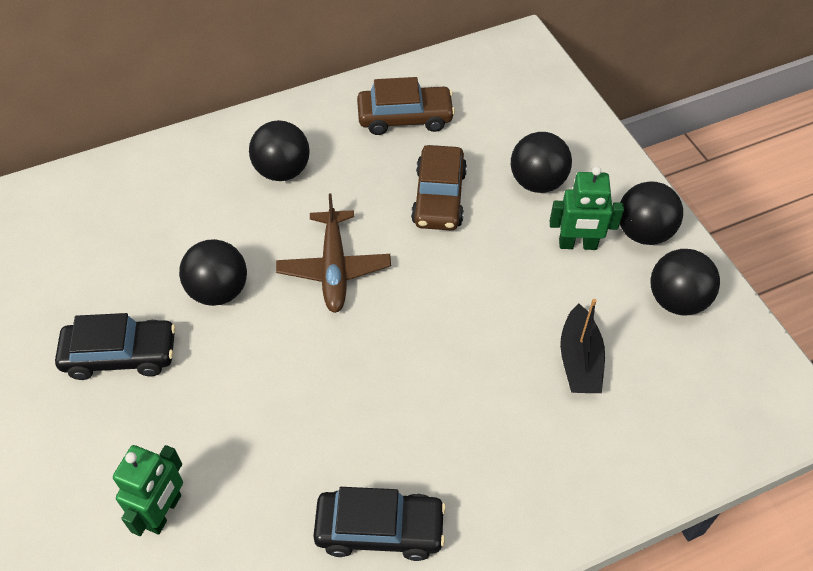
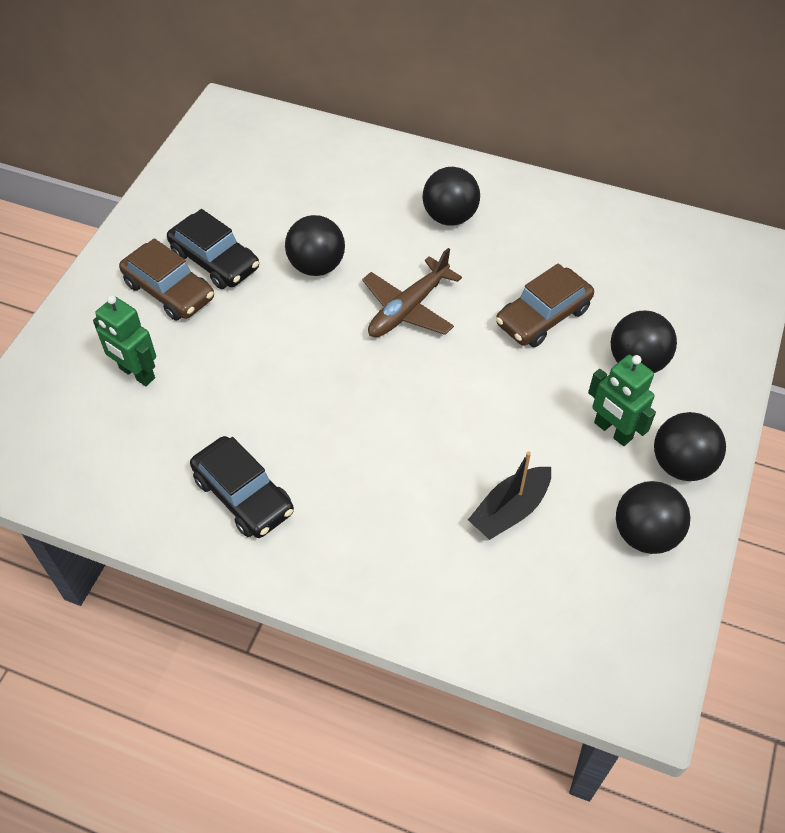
camera: 45 degrees right, 0 degrees up
(164, 512) = (136, 373): green robot -> green robot turned 60 degrees clockwise
(405, 117) = (586, 241): brown car -> brown car (169, 291)

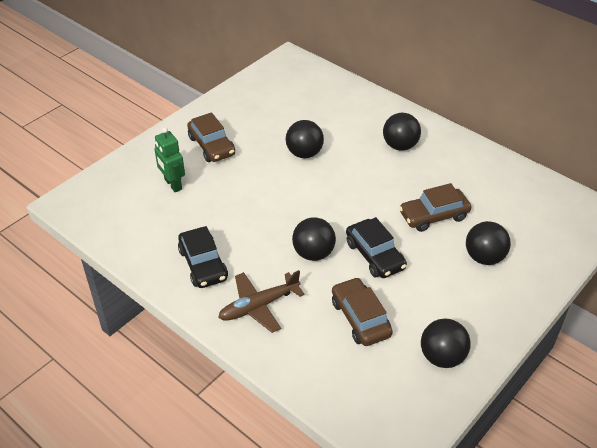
camera: 20 degrees right, 10 degrees down
(215, 261) = (245, 136): black car -> black car (375, 255)
(408, 308) = (350, 190): brown plane -> brown plane (259, 306)
(510, 510) = (360, 318): black boat -> brown car
(612, 431) = (448, 292): green robot -> none
(681, 464) = (486, 324): black ball -> black ball (313, 253)

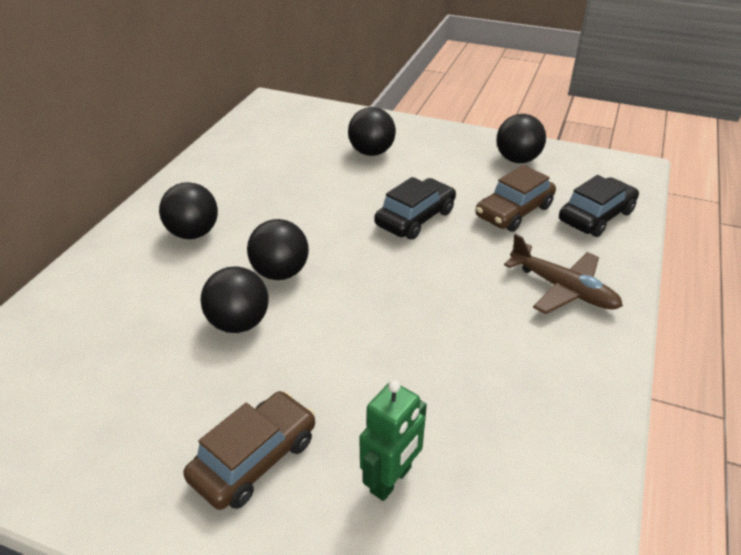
camera: 110 degrees left, 5 degrees down
(203, 264) = (540, 365): black car -> black car (596, 216)
(313, 253) = (444, 265): black ball -> black ball (280, 273)
(434, 216) = (324, 189): brown car -> none

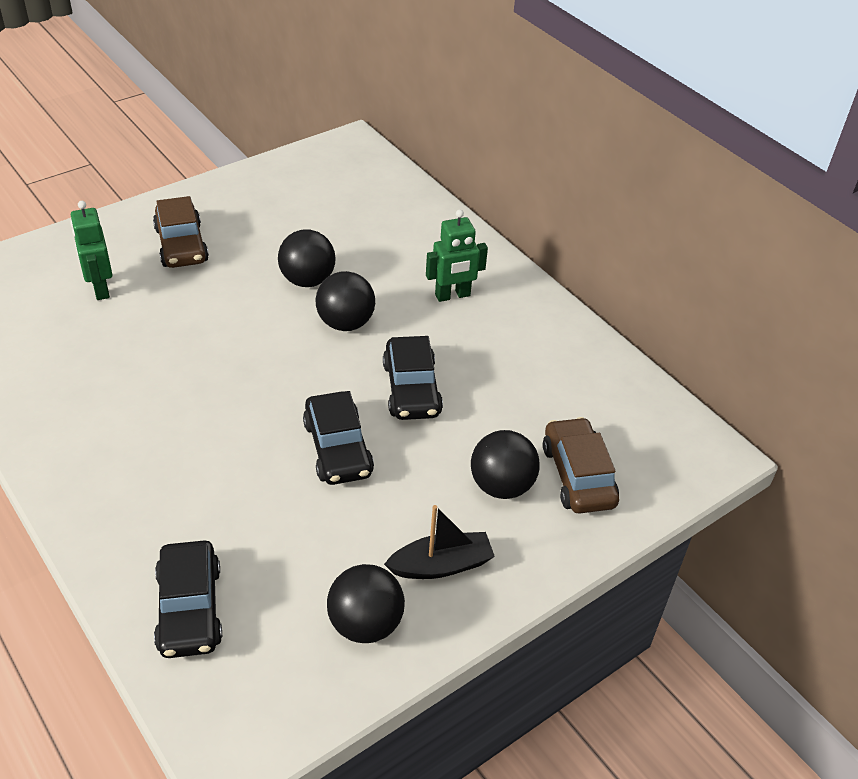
camera: 120 degrees right, 5 degrees up
(193, 233) = (452, 295): black ball -> green robot
(324, 211) = (411, 389): none -> black car
(451, 152) = (441, 565): none -> black boat
(514, 211) = (271, 537): brown car -> brown car (578, 475)
(562, 289) = (133, 487): brown plane -> none

